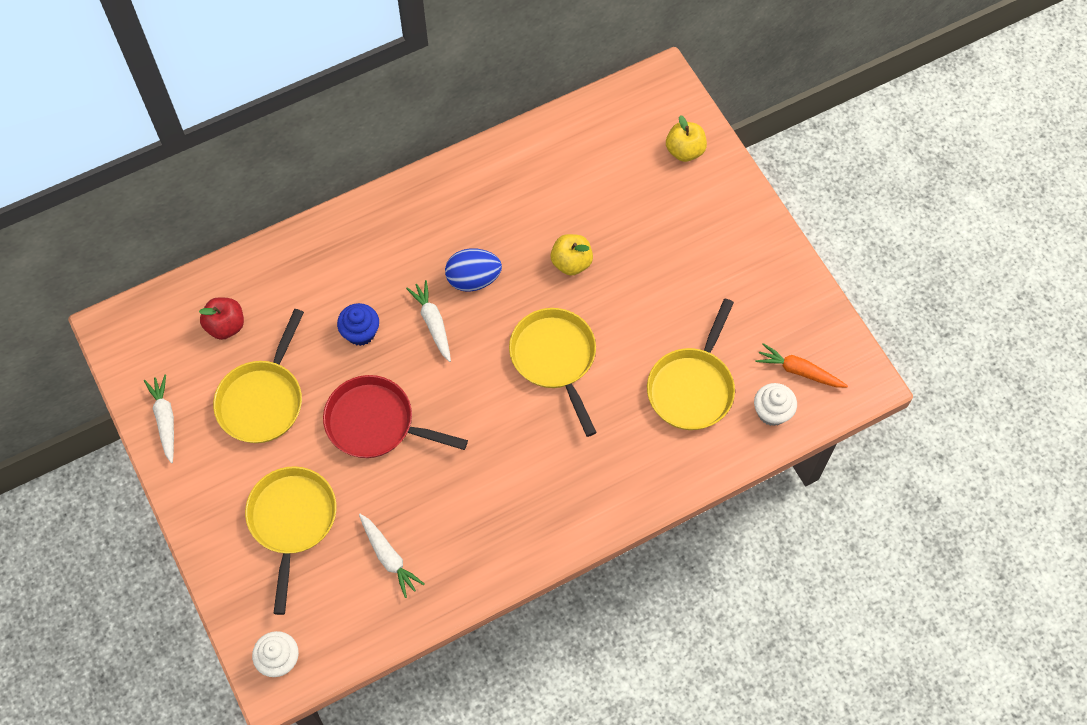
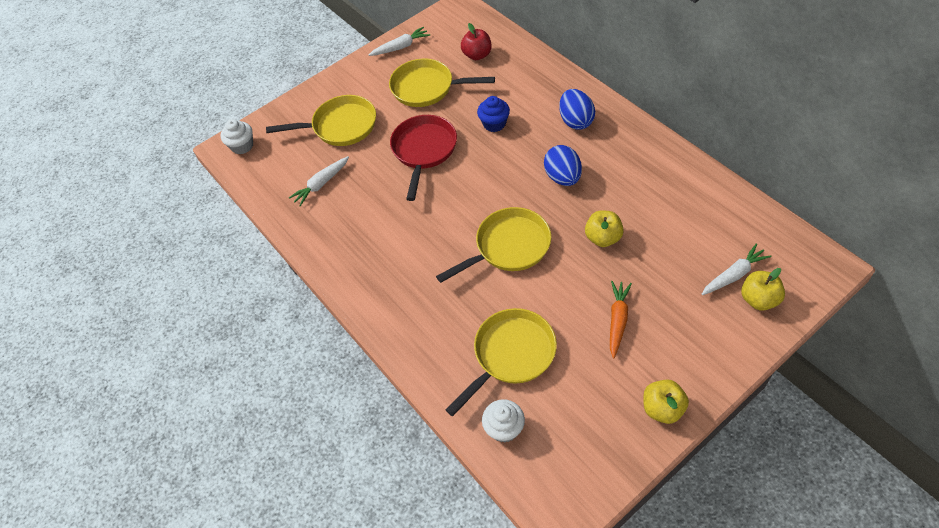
camera: 85 degrees right, 10 degrees down
(390, 242) = (576, 121): none -> blue egg
(433, 323) = (515, 162): white carrot -> white carrot (733, 275)
(692, 387) = (511, 355): yellow pan -> yellow pan turned 120 degrees clockwise
(780, 269) = (662, 408): none -> yellow apple
(799, 371) = (555, 446): orange carrot -> orange carrot (617, 320)

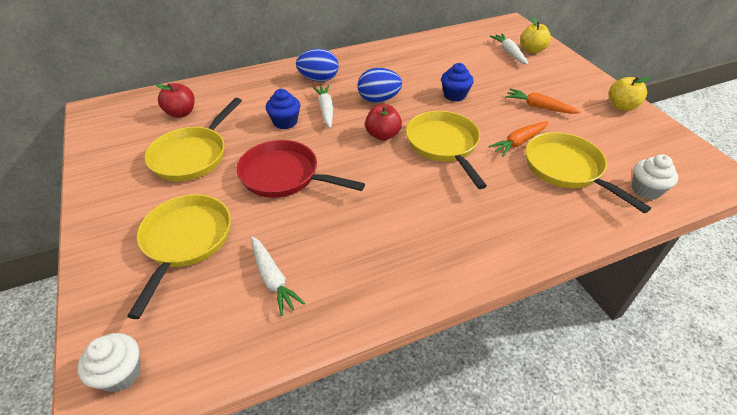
camera: 80 degrees left, 10 degrees down
(400, 47) = (105, 163): white carrot -> white carrot (326, 110)
(504, 197) = (382, 135): none -> red apple
(540, 308) = (519, 142): none -> orange carrot
(603, 238) = (454, 95): yellow apple -> blue cupcake

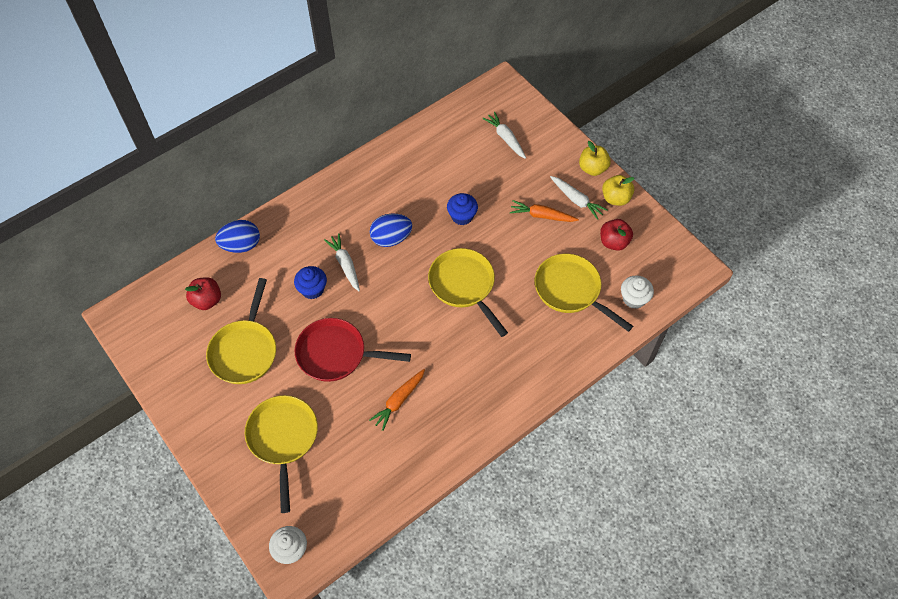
camera: 15 degrees left, 15 degrees up
(272, 278) = (365, 454): white carrot -> white carrot (576, 200)
(319, 79) = (324, 222): blue egg -> blue egg (241, 245)
(382, 135) = (407, 285): red apple -> red apple (613, 242)
(519, 142) = (528, 267): orange carrot -> orange carrot (399, 401)
(532, 50) = (528, 128): yellow apple -> yellow apple (592, 168)

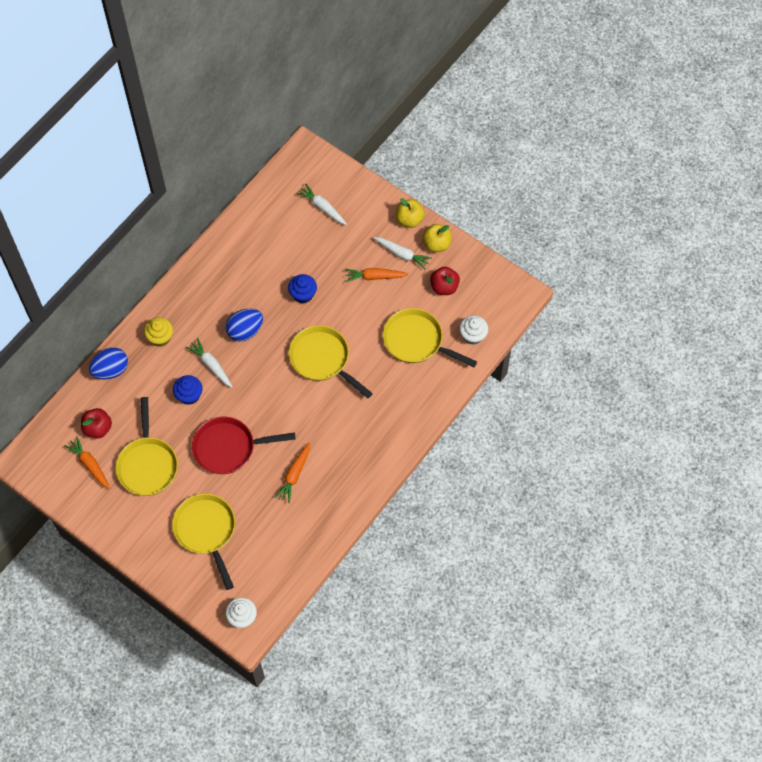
camera: 15 degrees left, 5 degrees up
(185, 336) = (90, 465): none -> orange carrot
(302, 225) = (160, 337): none -> yellow cupcake

